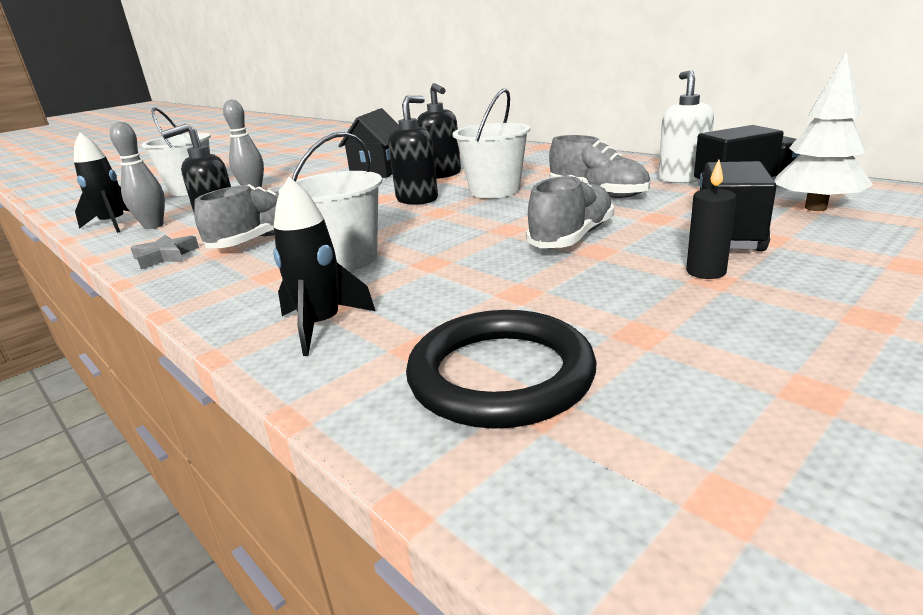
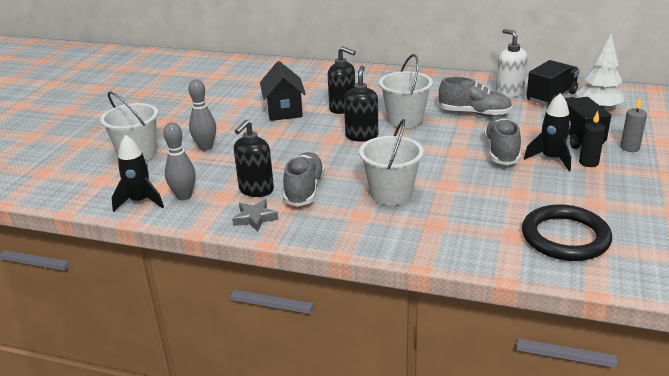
camera: 30 degrees left, 5 degrees up
(322, 326) = (448, 237): black rocket -> black rocket (551, 159)
(820, 264) = (629, 148): none -> grey candle

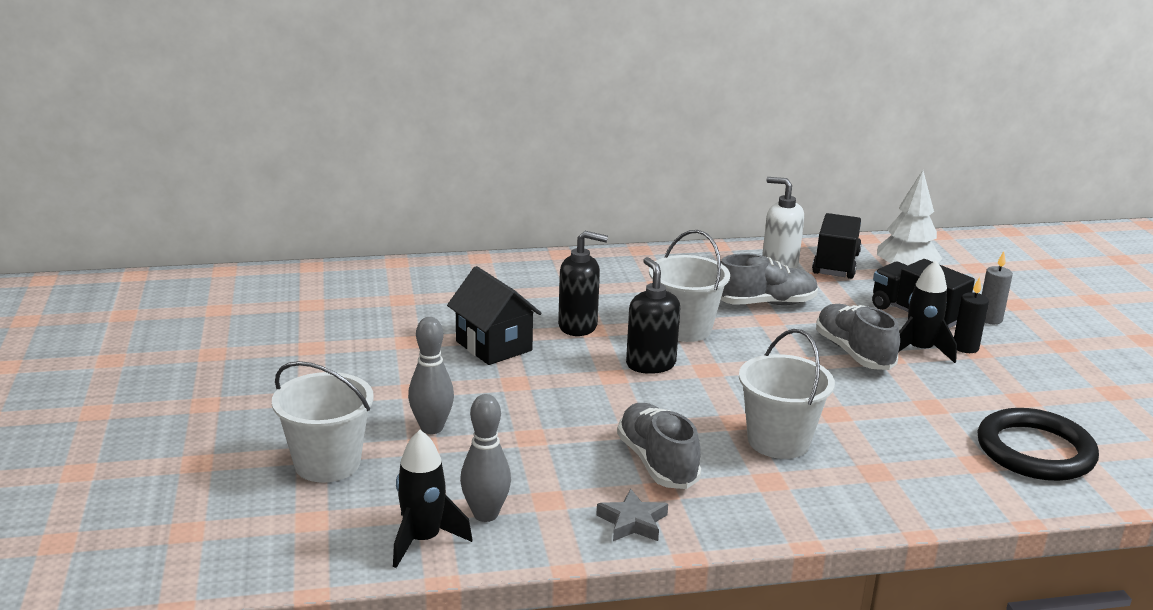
camera: 30 degrees left, 5 degrees down
(256, 190) = (586, 478): black soap dispenser -> none

